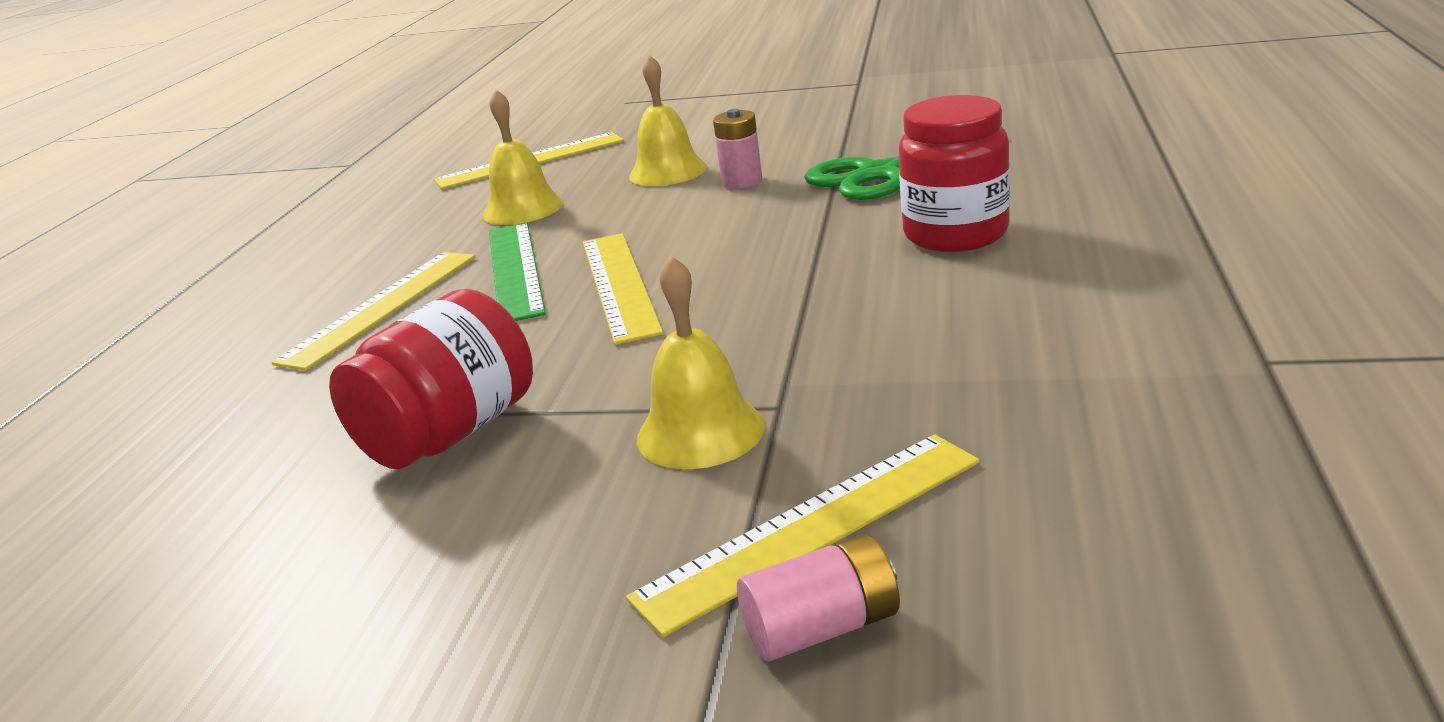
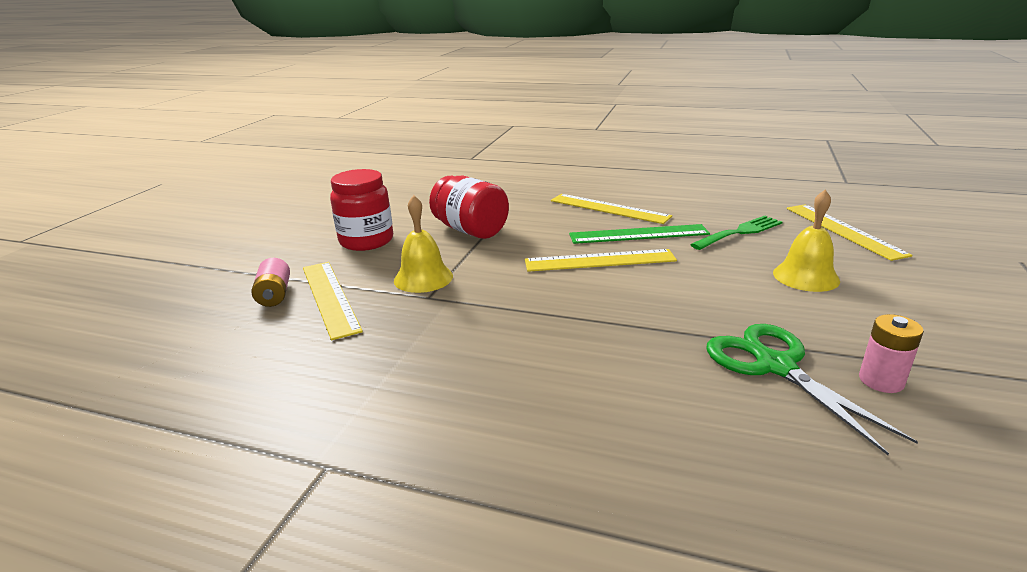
camera: 95 degrees right, 0 degrees up
(523, 209) = (740, 232): yellow bell -> green fork
(742, 181) = (772, 303): pink battery -> pink battery (881, 381)
(955, 234) = (616, 381): red jar -> red jar (366, 241)

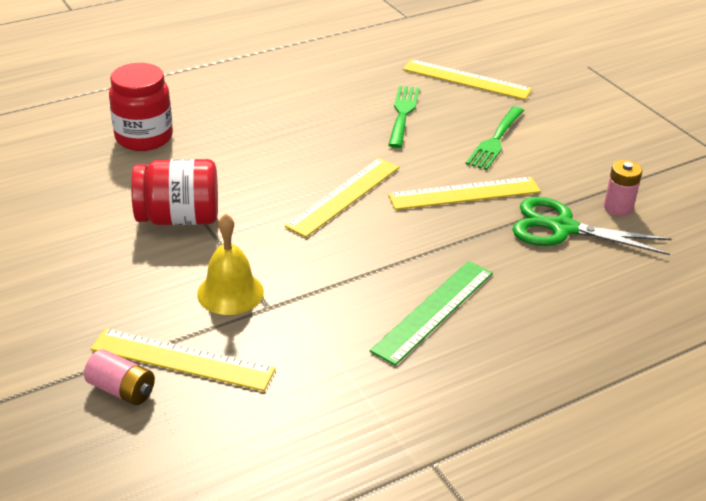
camera: 50 degrees left, 10 degrees up
(366, 241) = (93, 285): red jar -> red jar (144, 138)
(609, 208) = (264, 131): yellow ruler -> yellow ruler (464, 193)
(638, 234) = (333, 152): green ruler -> green ruler (434, 311)
(806, 276) = (495, 141): yellow bell -> green fork

